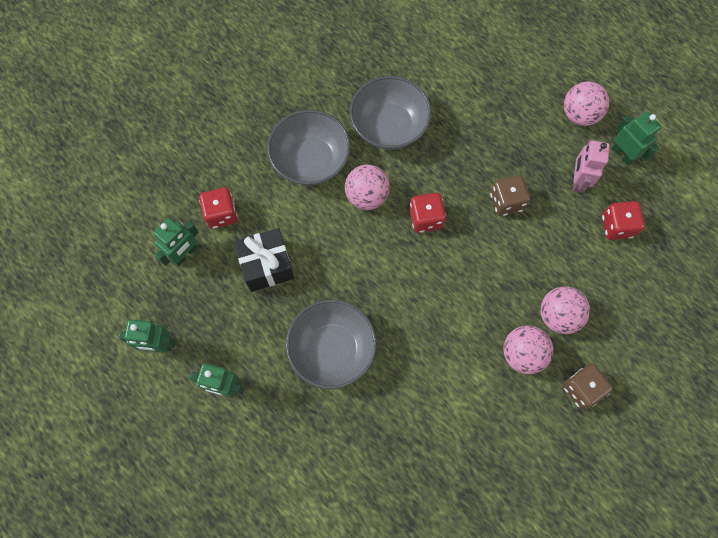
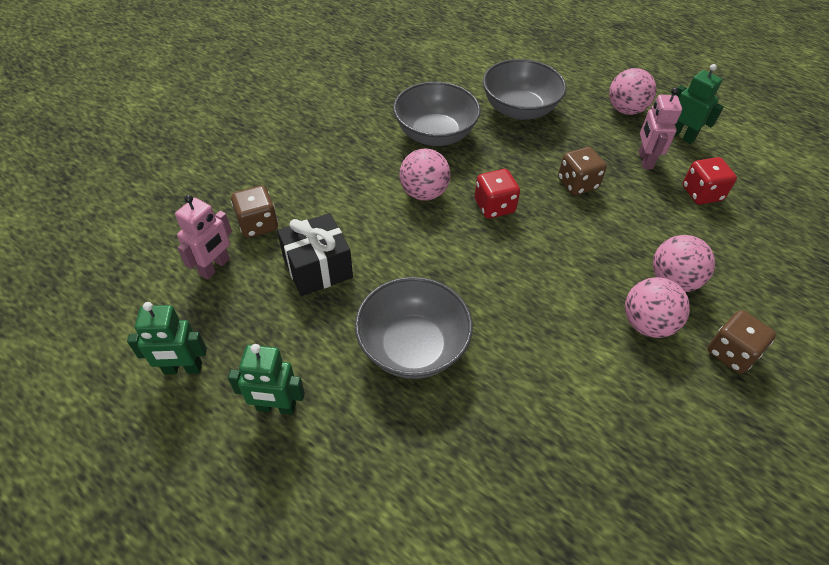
camera: 10 degrees left, 20 degrees down
(184, 254) = (215, 267): green robot -> pink robot
(221, 214) = (258, 224): red dice -> brown dice
(310, 160) = (355, 168): grey bowl -> grey bowl (519, 109)

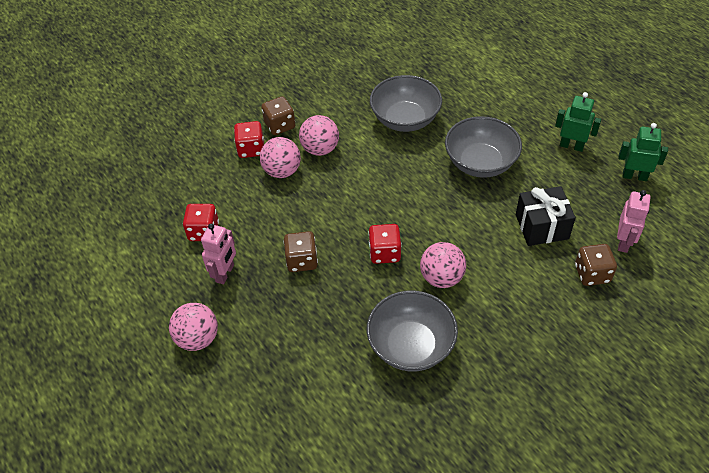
camera: 160 degrees left, 0 degrees up
(215, 267) = (624, 242): pink robot -> pink robot turned 150 degrees clockwise
(519, 109) = (308, 363): grey bowl -> grey bowl (405, 119)
(681, 136) = (169, 294): green robot -> none
(738, 305) = (251, 149): none -> red dice

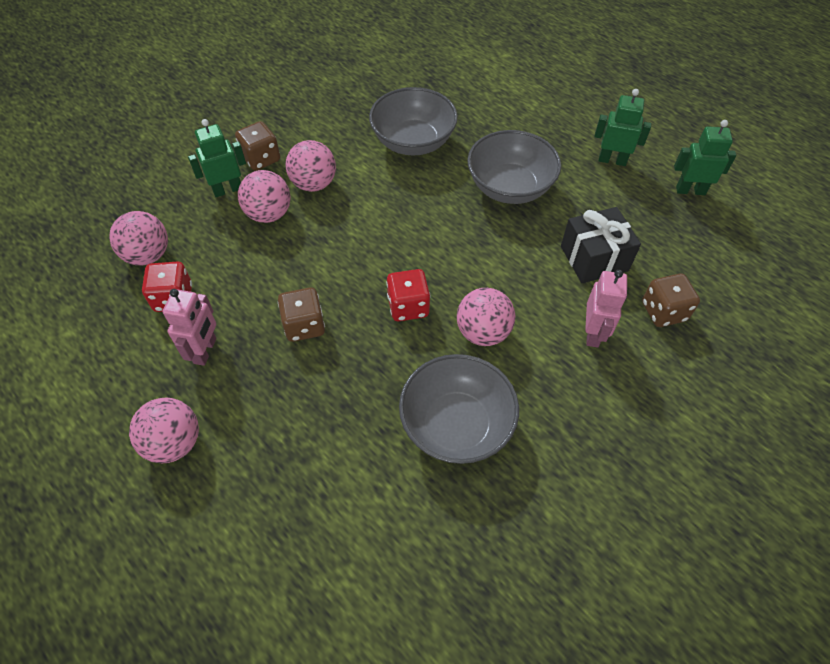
camera: 10 degrees left, 5 degrees up
(186, 197) = (148, 255): none -> pink ball
(251, 149) = (227, 190): red dice -> green robot
(624, 242) = (693, 269): pink robot -> pink robot (593, 333)

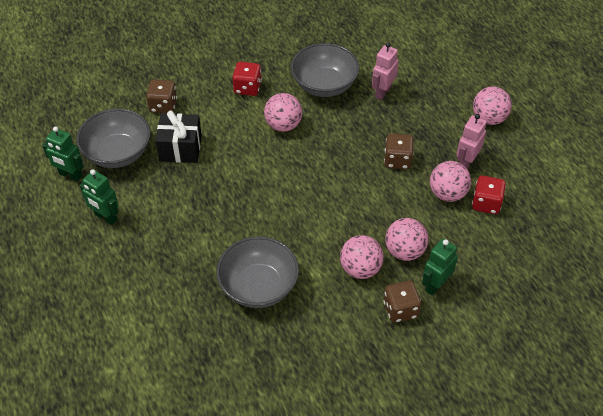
camera: 160 degrees left, 5 degrees down
(148, 255) = (505, 243): pink ball -> pink ball (447, 193)
(227, 190) = (435, 285): green robot -> green robot turned 135 degrees clockwise
(408, 306) = (324, 153): red dice -> red dice (247, 88)
(509, 187) = (203, 218): grey bowl -> grey bowl (118, 153)
(593, 333) = (216, 106): pink robot -> pink robot (382, 92)

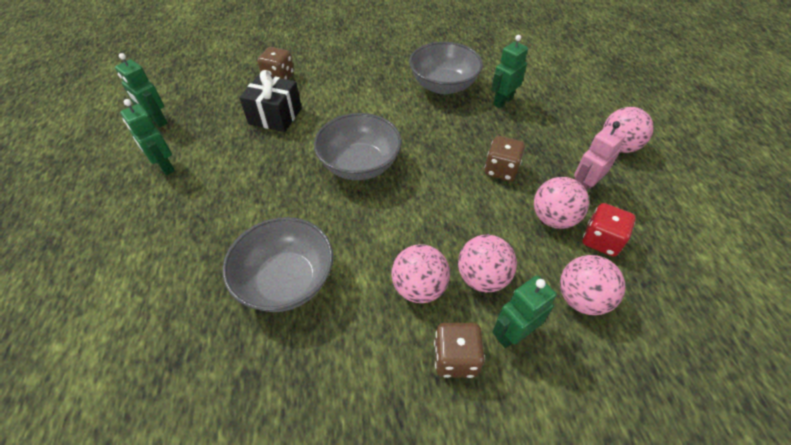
camera: 15 degrees right, 0 degrees up
(118, 153) = (213, 109): grey bowl -> grey bowl (360, 165)
(247, 88) = (366, 75): red dice -> none
(283, 125) = (387, 113): pink ball -> pink ball (581, 298)
(382, 92) = (502, 101): pink robot -> green robot

